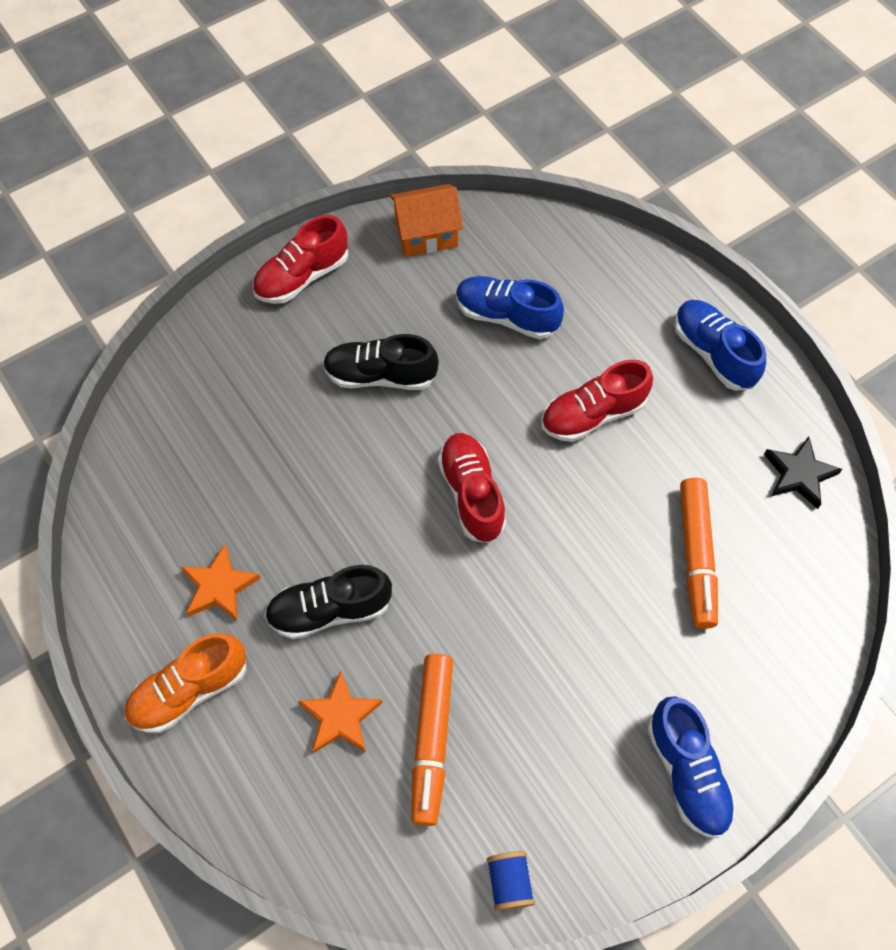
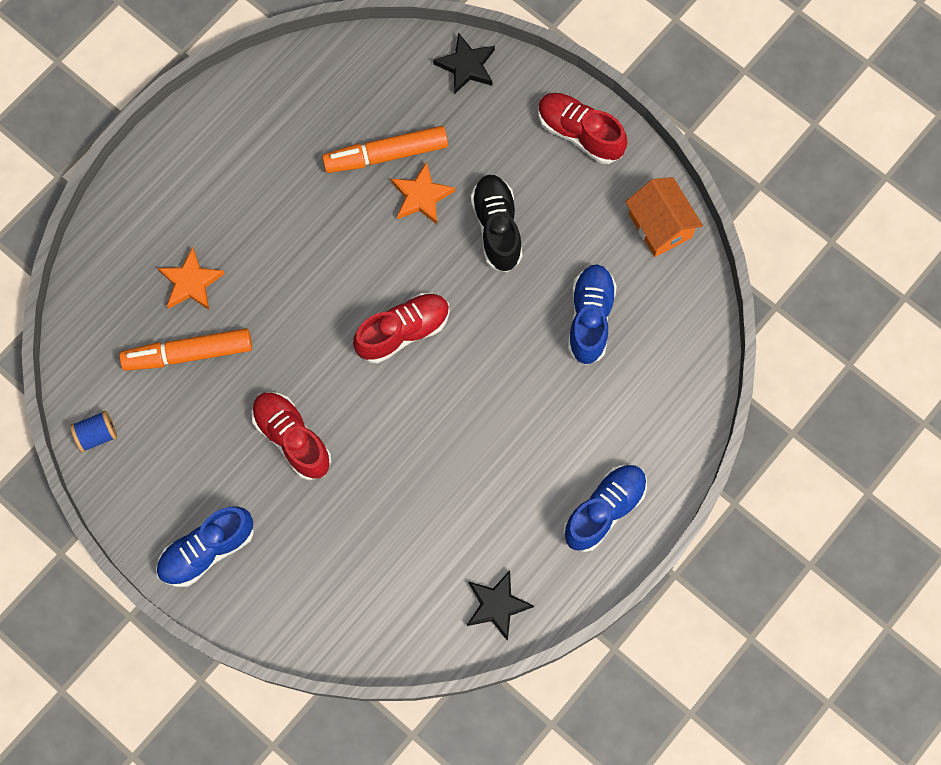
camera: 75 degrees right, 10 degrees up
(183, 360) = (466, 66): none -> black star
(190, 690) = (186, 169): orange shoe -> none
(219, 587) = (272, 162): orange star -> orange star (421, 196)
(330, 610) = (273, 250): black shoe -> none
(593, 414) = (508, 415): red shoe -> red shoe (292, 438)
(696, 556) = (393, 528): orange marker -> orange marker (386, 155)

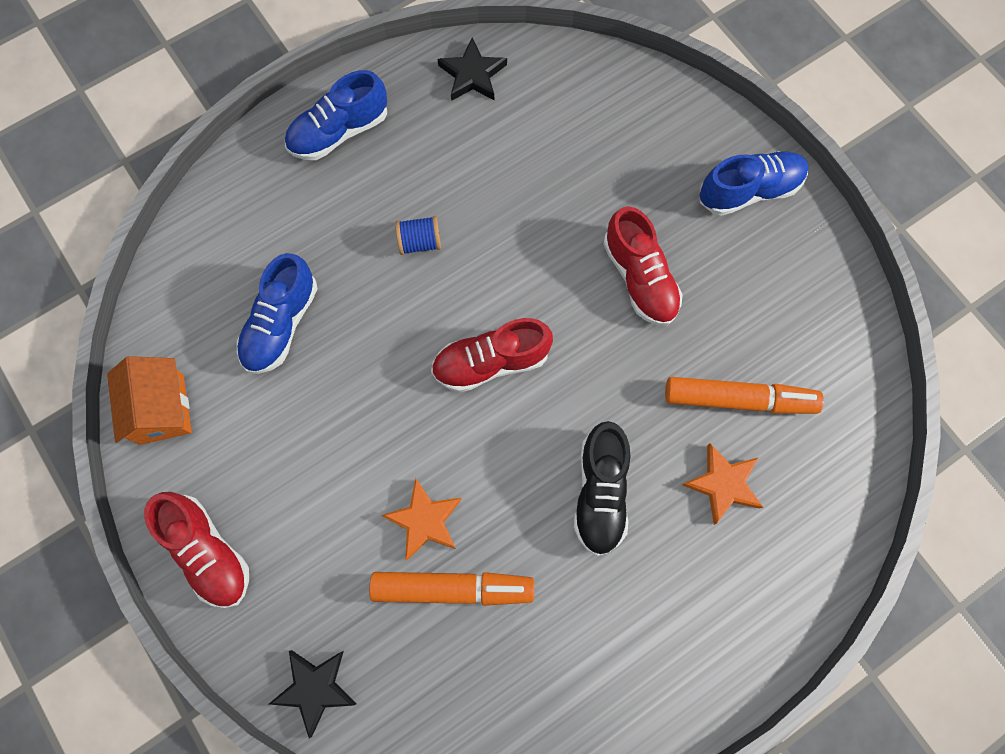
camera: 165 degrees left, 0 degrees up
(97, 435) = (853, 335): blue spool -> blue spool (420, 242)
(497, 228) = (348, 456): black shoe -> black shoe (600, 492)

